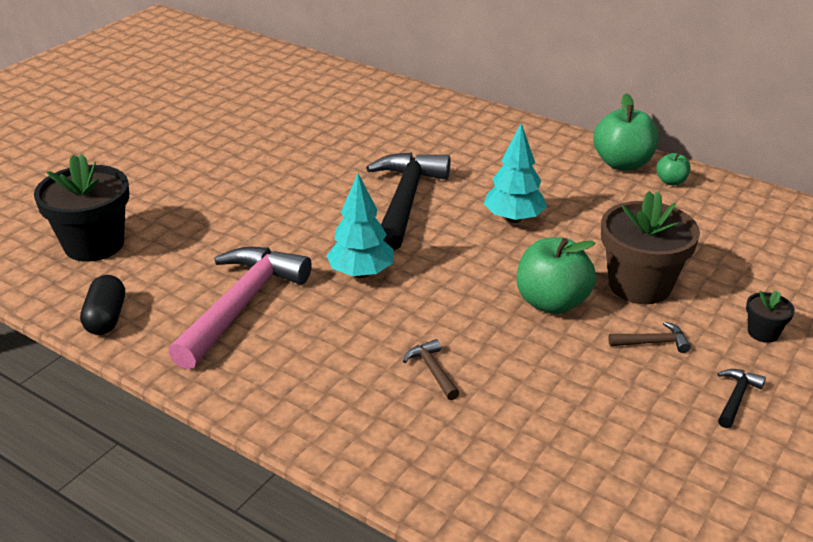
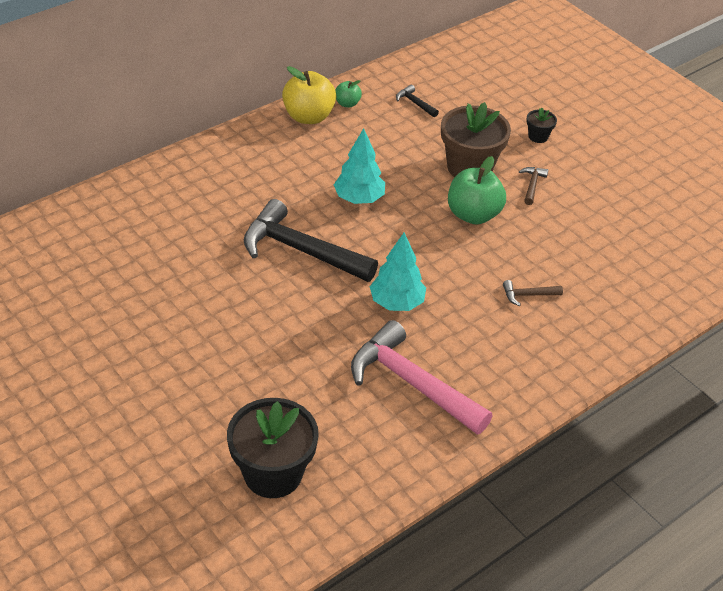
camera: 75 degrees left, 10 degrees up
(106, 318) = (397, 475): black capsule -> none
(622, 164) = (308, 117): green apple -> yellow apple
(736, 398) = (593, 172): black hammer -> black hammer (415, 103)

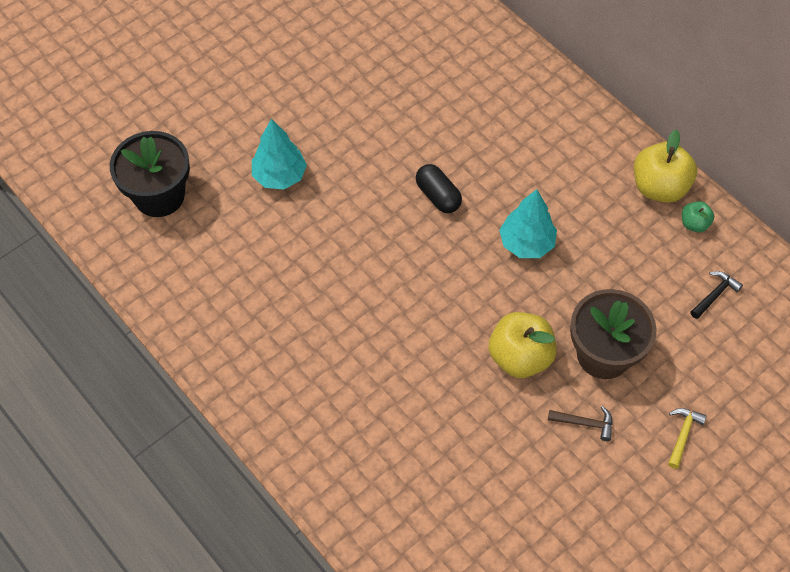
camera: 90 degrees right, 15 degrees up
(301, 250) = (438, 196): black hammer -> black capsule
(396, 303) = (372, 284): turquoise tree -> turquoise tree (280, 176)
(412, 383) = (265, 300): pink hammer -> none
(473, 214) = (520, 357): green apple -> yellow apple
(528, 295) = (396, 410): brown hammer -> none
(538, 136) = (683, 435): black flower pot -> yellow hammer

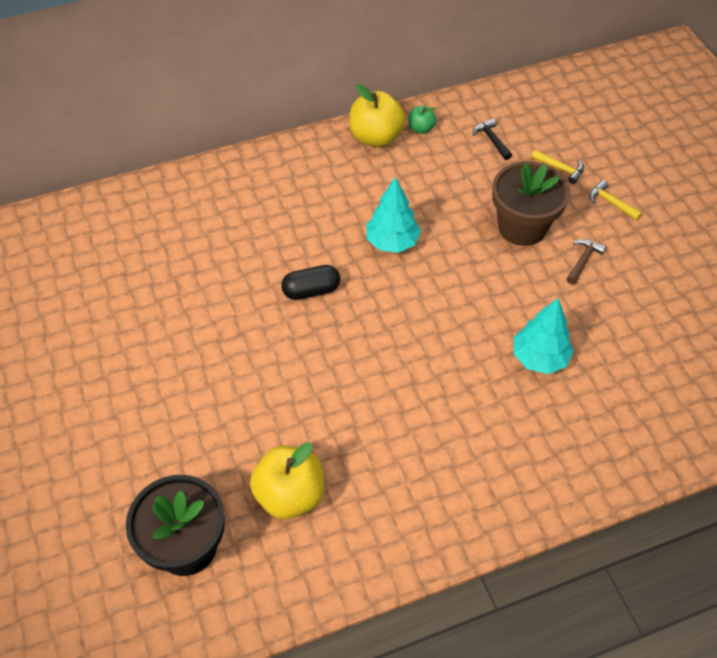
camera: 70 degrees left, 5 degrees down
(280, 176) = (221, 417): turquoise tree -> turquoise tree (539, 357)
(520, 357) = (505, 284): yellow apple -> yellow apple (290, 495)
(707, 372) = (560, 169): none -> yellow hammer

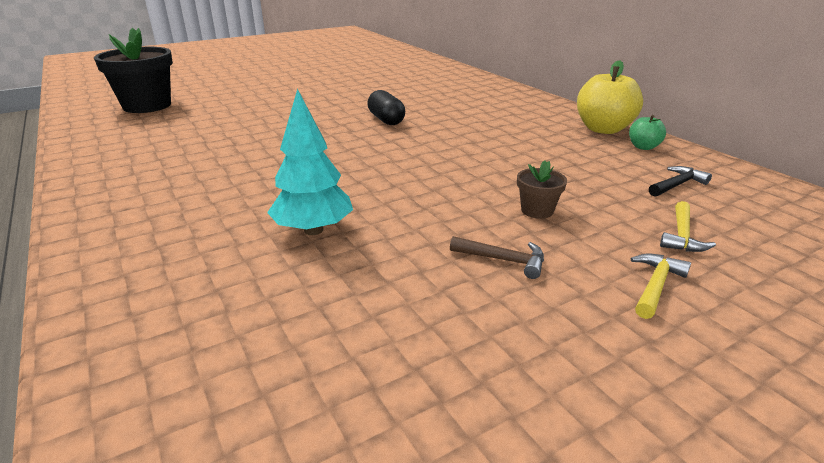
camera: 80 degrees right, 25 degrees down
(290, 495) = (173, 128): yellow apple -> none
(392, 242) = (462, 144): turquoise tree -> none
(522, 227) = (537, 210): brown flower pot -> brown flower pot, size x0.45

